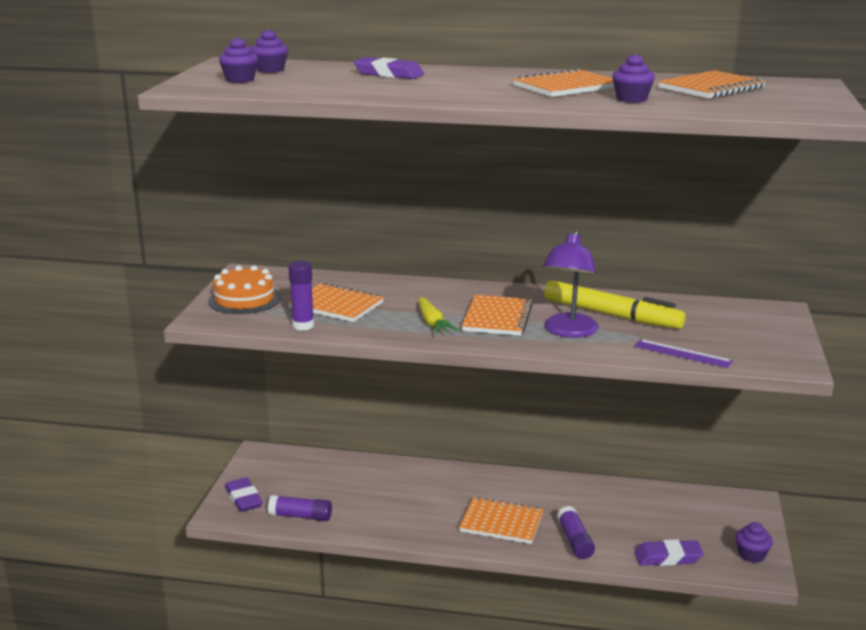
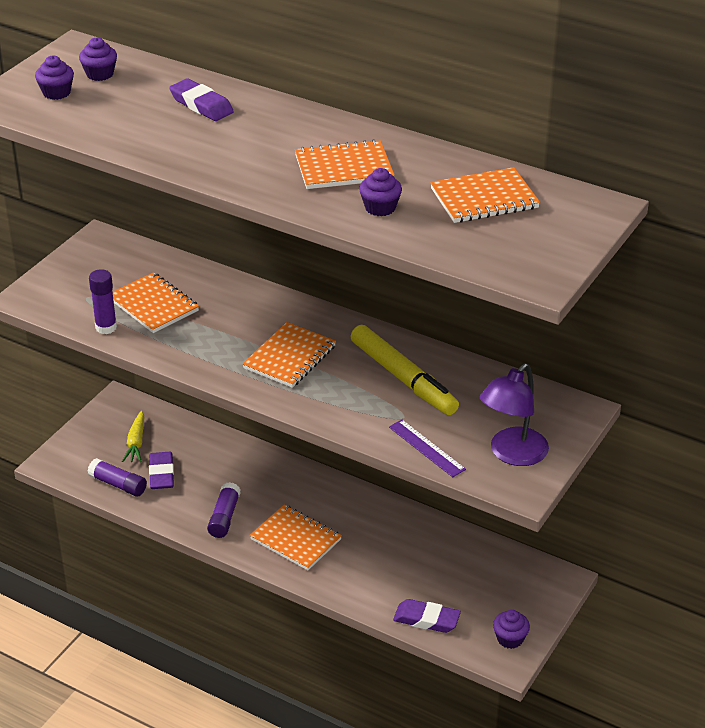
camera: 20 degrees right, 15 degrees up
(244, 299) = (76, 278): orange cake -> none
(244, 499) = (78, 451): purple eraser -> purple eraser (161, 474)
(432, 323) = (225, 350): yellow carrot -> yellow carrot (136, 442)
(568, 332) = (342, 392): purple lamp -> purple lamp (512, 454)
(575, 541) = (351, 578): purple glue stick -> purple glue stick (224, 517)

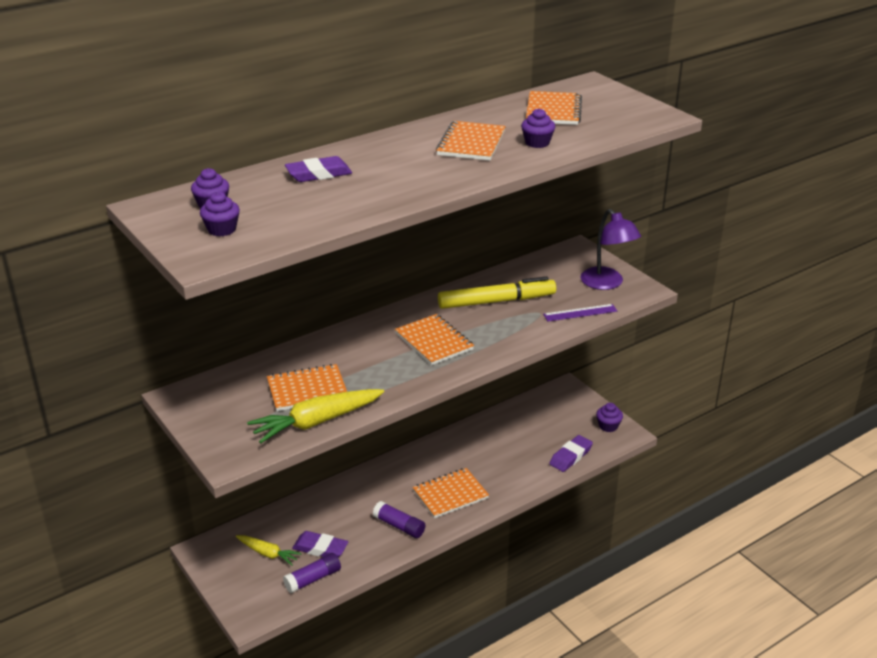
camera: 65 degrees left, 5 degrees down
(106, 327) = (316, 422): purple glue stick -> yellow carrot

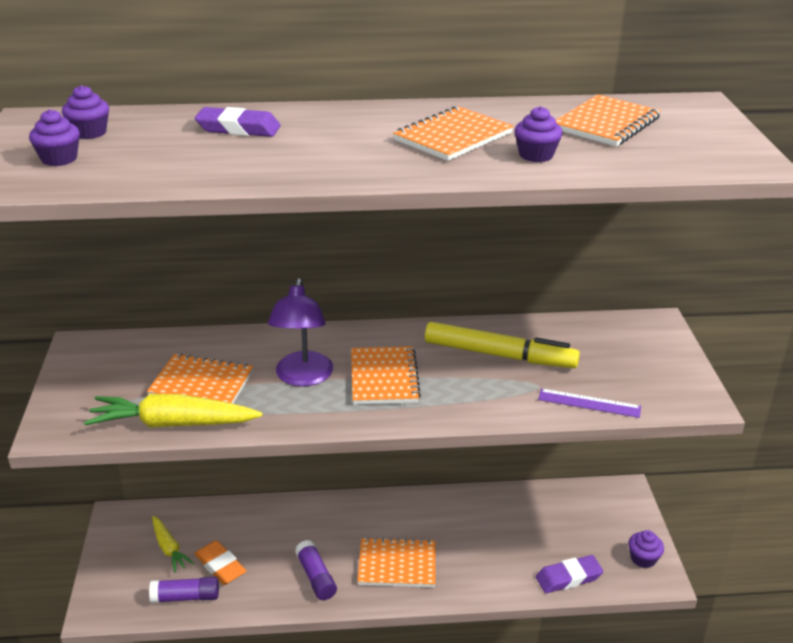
camera: 30 degrees right, 0 degrees up
(320, 548) = (220, 566): purple eraser -> orange eraser
(607, 283) = (657, 378): purple lamp -> purple lamp (303, 377)

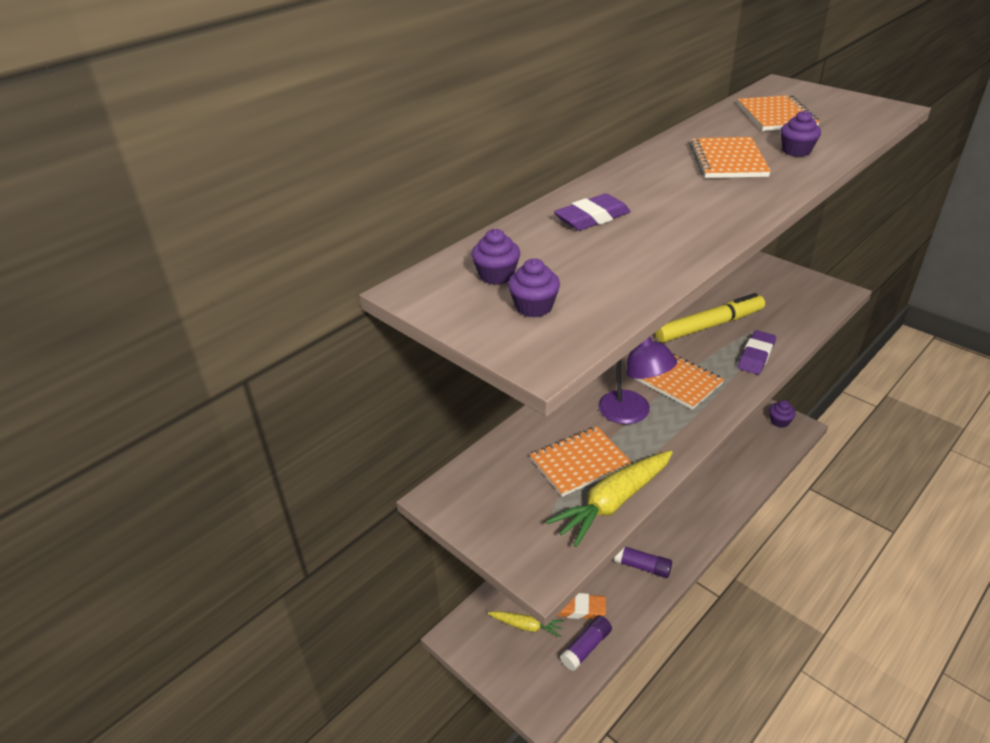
camera: 40 degrees left, 5 degrees up
(397, 565) = (674, 521): orange notebook -> none
(568, 578) = (763, 459): purple eraser -> purple eraser (756, 356)
(589, 403) = (797, 325): purple ruler -> none

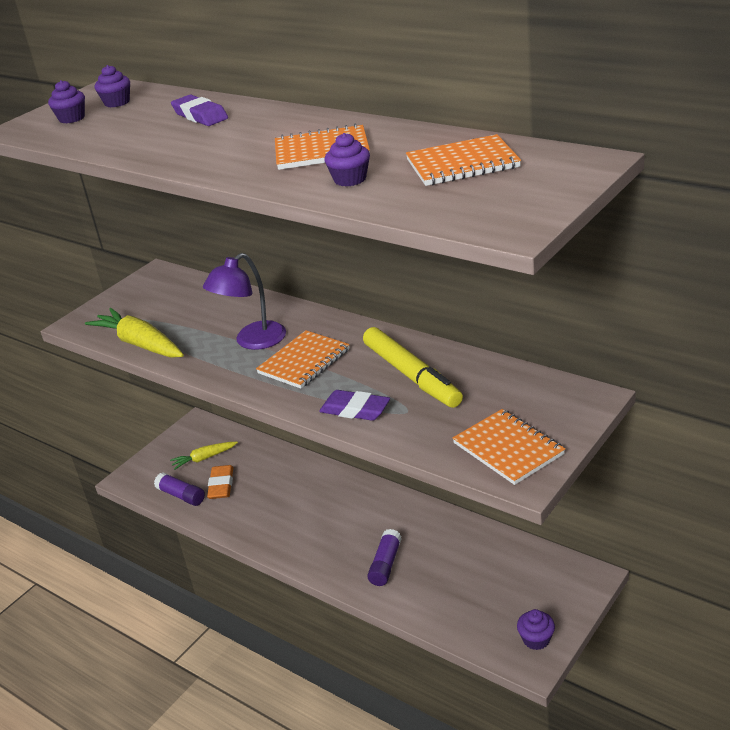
camera: 85 degrees right, 5 degrees down
(526, 626) = (204, 458): yellow carrot -> yellow carrot turned 60 degrees clockwise
(579, 463) = (188, 323): orange notebook -> orange notebook (508, 449)
(642, 566) = (271, 523): purple glue stick -> purple glue stick (385, 564)

